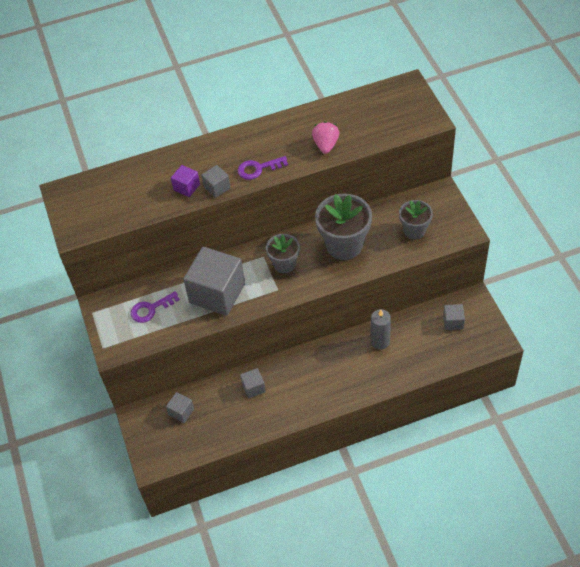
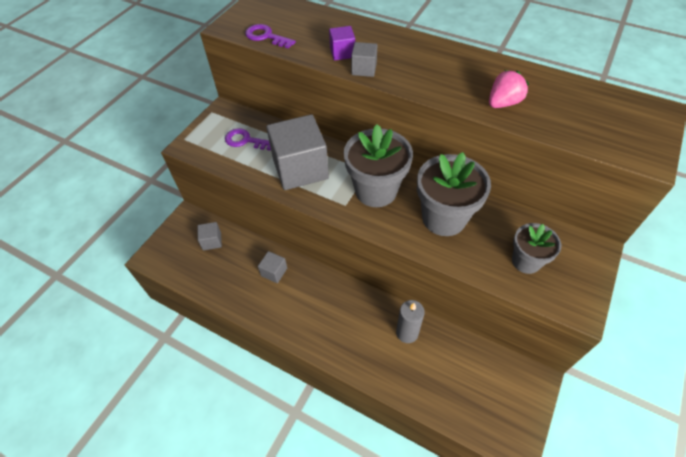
camera: 45 degrees right, 0 degrees up
(258, 169) = (416, 79): purple key -> purple key (266, 36)
(284, 264) = (376, 190): grey flower pot -> grey flower pot, size x1.66
(453, 322) = (491, 381): grey cube -> none

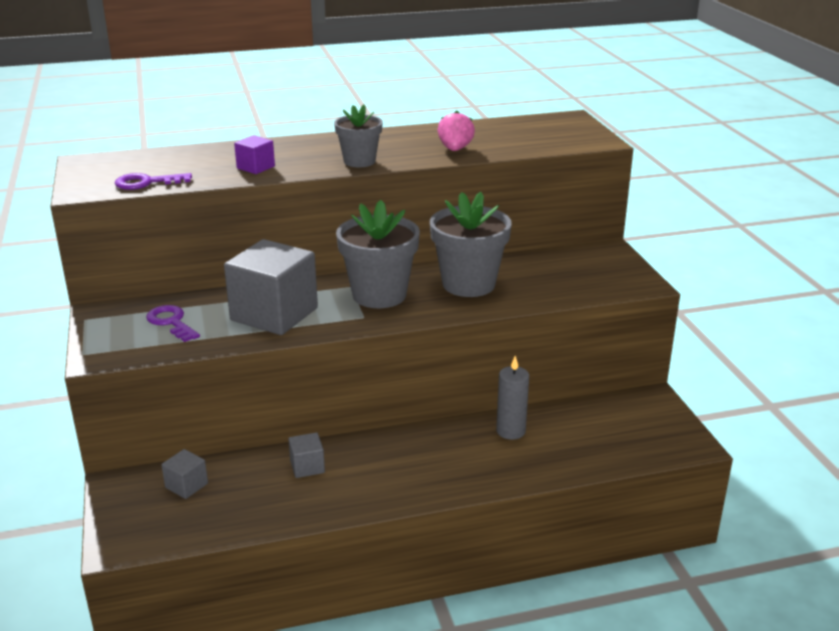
camera: 45 degrees left, 25 degrees down
(245, 140) = (171, 322): purple key -> purple key turned 75 degrees clockwise
(364, 69) = (297, 170): grey cube -> none
(526, 261) = (570, 278): grey flower pot -> grey flower pot (359, 161)

